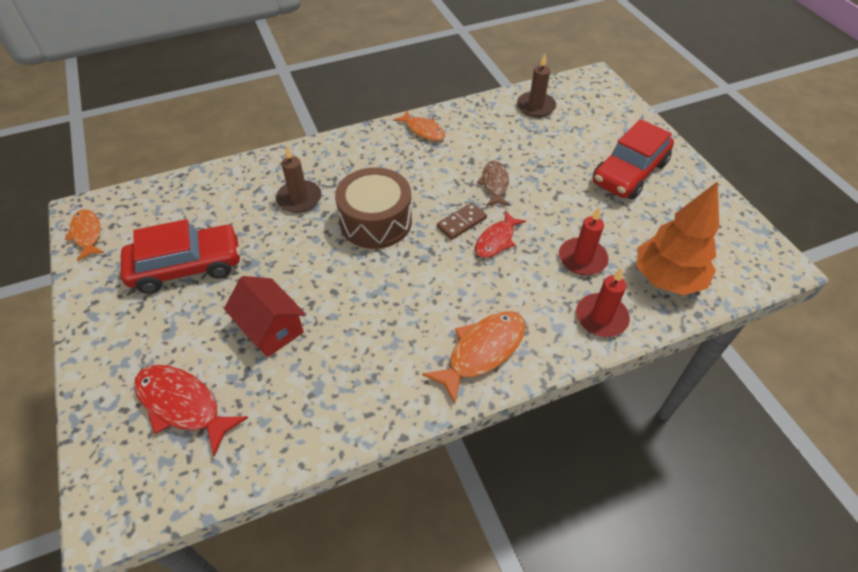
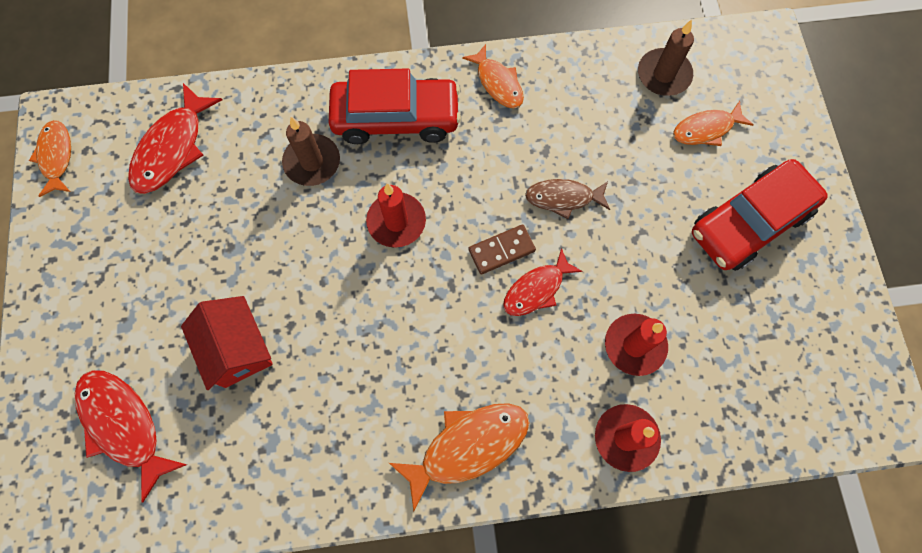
camera: 15 degrees right, 20 degrees up
(185, 211) = (172, 148): none -> red fish
(187, 266) = (161, 235): red car -> red car (396, 118)
(376, 221) = (396, 221): brown drum -> red candle
(494, 184) = (563, 198): brown fish -> brown fish turned 105 degrees counterclockwise
(577, 129) = (706, 129): none -> orange fish
(667, 278) = (730, 403): orange tree -> none

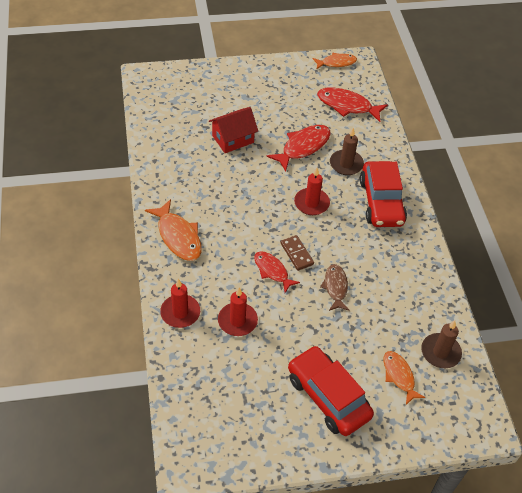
camera: 85 degrees right, 20 degrees down
(124, 425) = (194, 101): red fish -> red fish (303, 147)
(497, 83) = (416, 254): orange fish -> none

